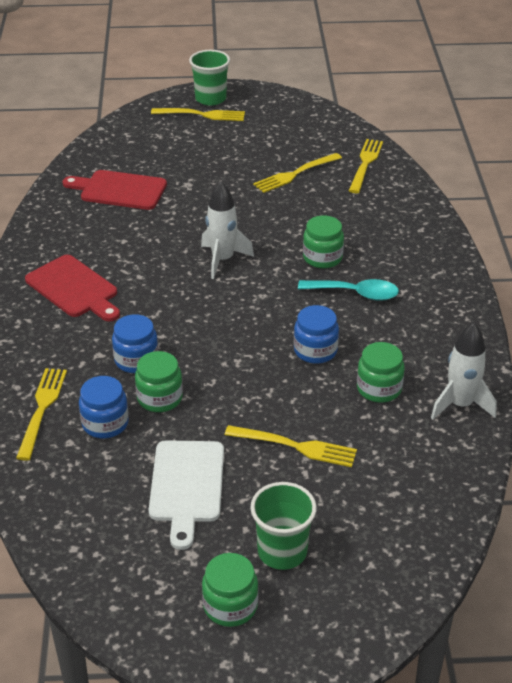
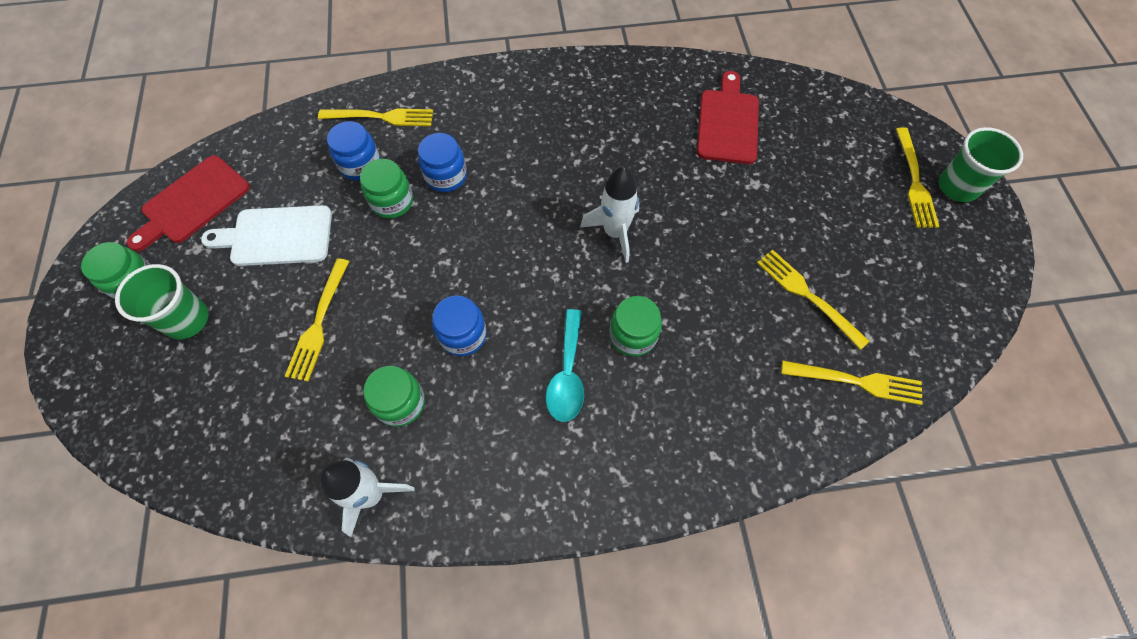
camera: 85 degrees right, 25 degrees up
(74, 289) = (551, 112): red cutting board -> red cutting board (192, 202)

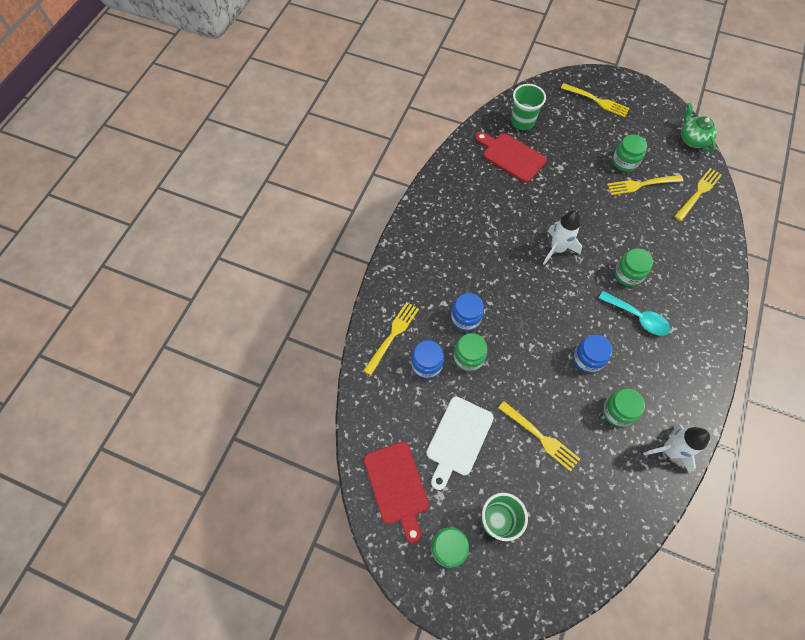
camera: 60 degrees left, 0 degrees up
(831, 258) = (625, 162): none -> green jar
(957, 186) = (609, 86): green cup -> green cup (522, 121)
(958, 336) = (692, 139): none -> green teapot

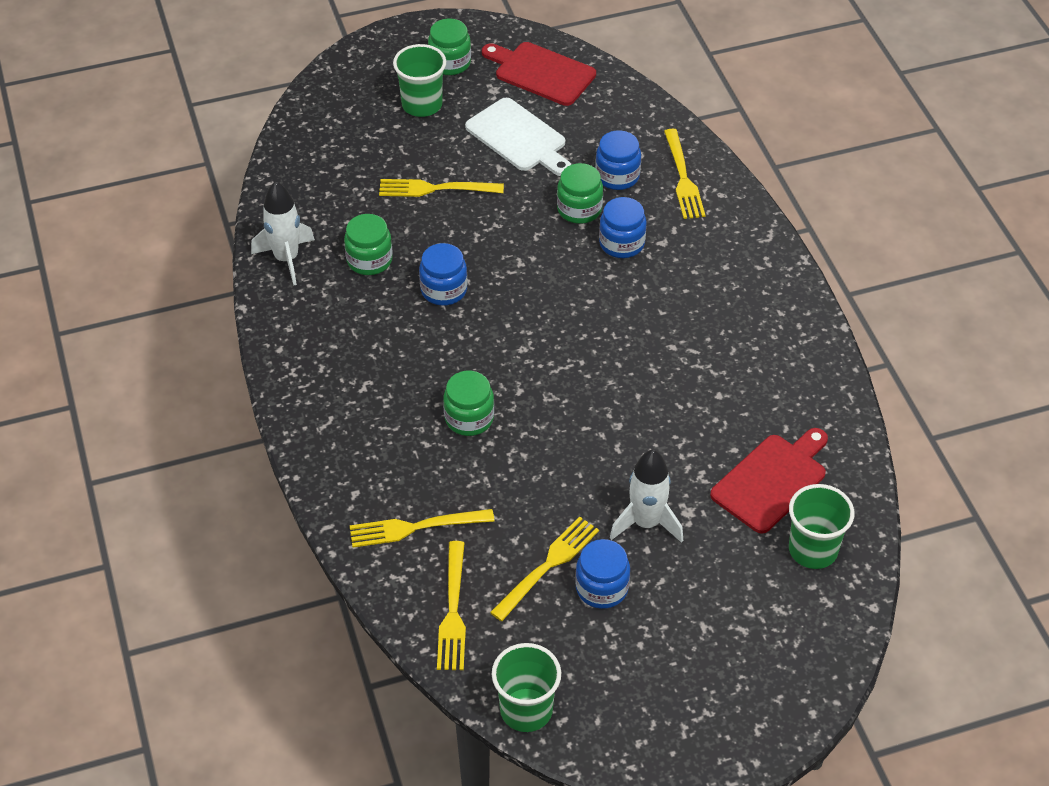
camera: 140 degrees right, 15 degrees down
(458, 439) = (519, 138): white cutting board -> white cutting board turned 150 degrees clockwise
(511, 156) = (772, 480): red cutting board -> red cutting board turned 45 degrees counterclockwise
(557, 249) = (587, 390): white rocket -> white rocket (646, 523)
(596, 101) = (738, 676): yellow fork -> yellow fork (416, 527)
(625, 162) = (602, 588): green jar -> blue jar
(638, 317) = (417, 372): turquoise spoon -> none
(692, 139) = (526, 710): green teapot -> green cup

